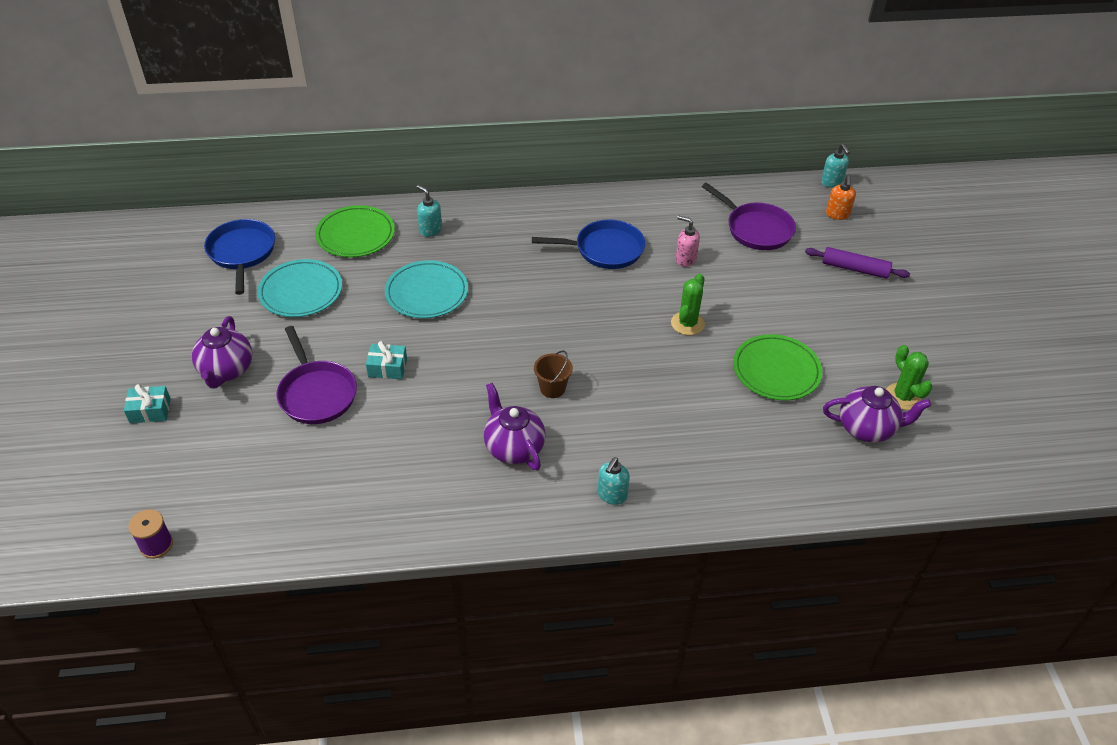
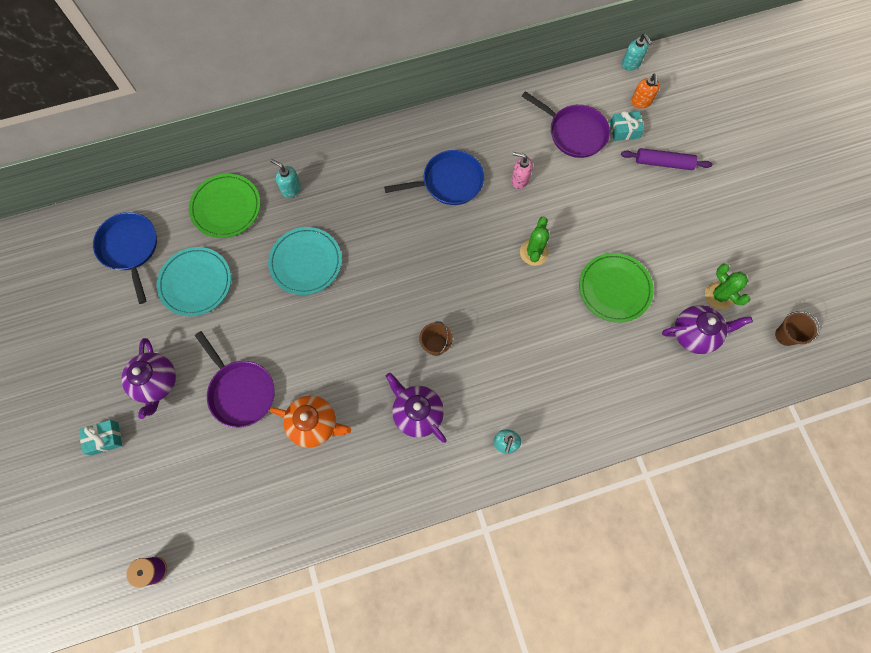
camera: 10 degrees left, 25 degrees up
(387, 367) = (293, 351): turquoise gift -> turquoise gift (624, 130)
(391, 438) = (315, 424): none -> orange teapot
(982, 448) = (785, 335): none -> brown bucket

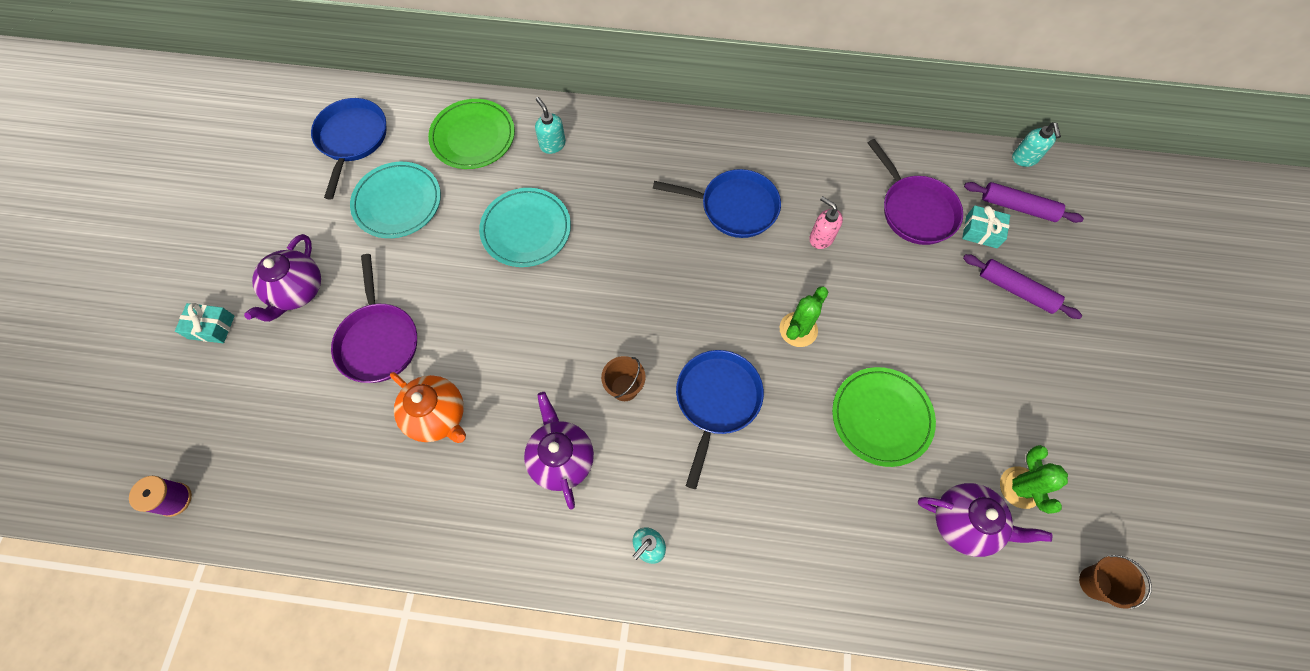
camera: 25 degrees right, 5 degrees down
(502, 326) = (716, 401): none -> blue pan
(641, 102) = (1018, 207): orange soap dispenser -> purple rolling pin

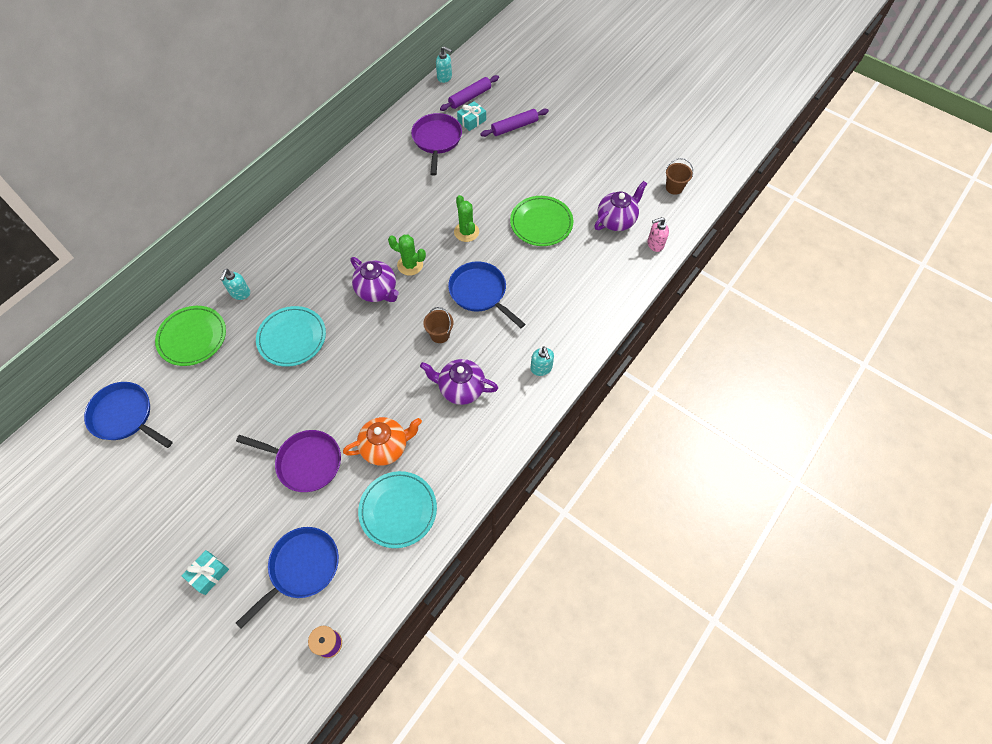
camera: 60 degrees left, 5 degrees down
(297, 292) = (226, 502): purple teapot -> purple teapot (377, 291)
(397, 202) = (206, 407): turquoise plate -> turquoise plate (398, 510)
(552, 144) = (240, 293): turquoise soap dispenser -> turquoise soap dispenser turned 75 degrees counterclockwise
(734, 207) = (367, 221): blue pan -> blue pan (301, 568)
(821, 238) = (420, 191): pink soap dispenser -> pink soap dispenser (655, 244)
(915, 210) = (437, 140): purple pan -> purple pan turned 90 degrees counterclockwise
(1020, 487) = (614, 188): green cactus -> green cactus (410, 265)

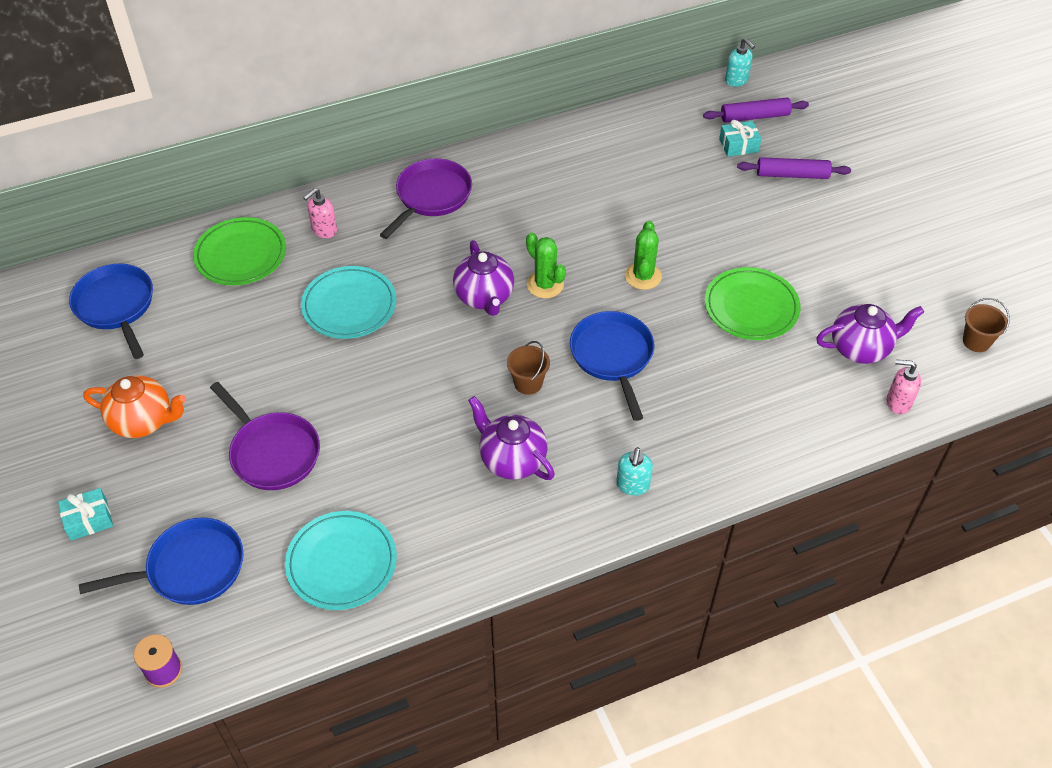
camera: 30 degrees right, 10 degrees down
(240, 293) = (324, 230): turquoise soap dispenser -> pink soap dispenser
(386, 447) = (375, 482): orange teapot -> orange teapot (143, 421)
(437, 140) = (676, 151): purple pan -> purple pan (431, 197)

